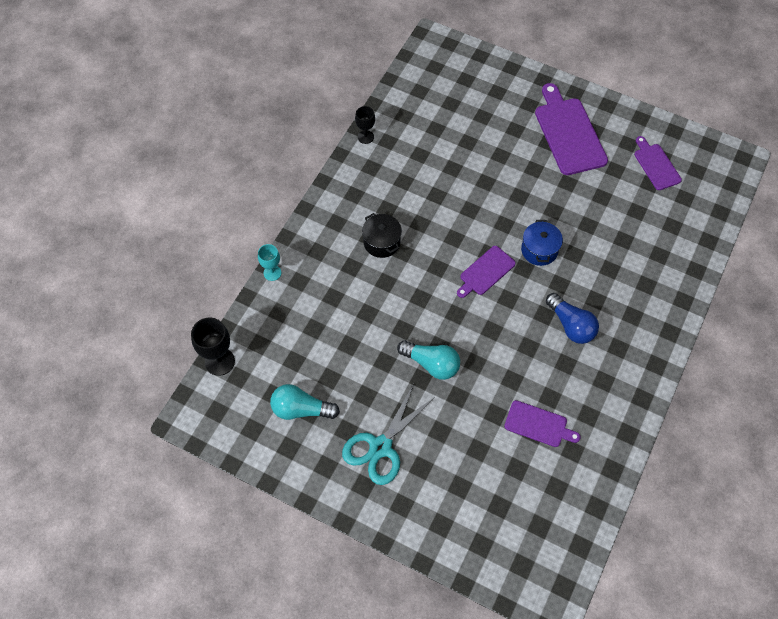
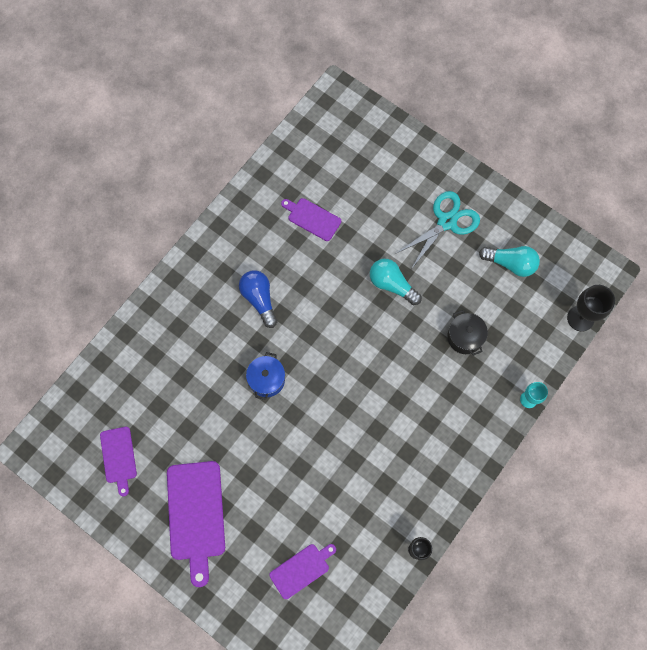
camera: 170 degrees left, 10 degrees up
(382, 242) = (418, 415): black pot -> black pot (464, 337)
(485, 272) = (324, 365): purple cutting board -> purple cutting board (301, 569)

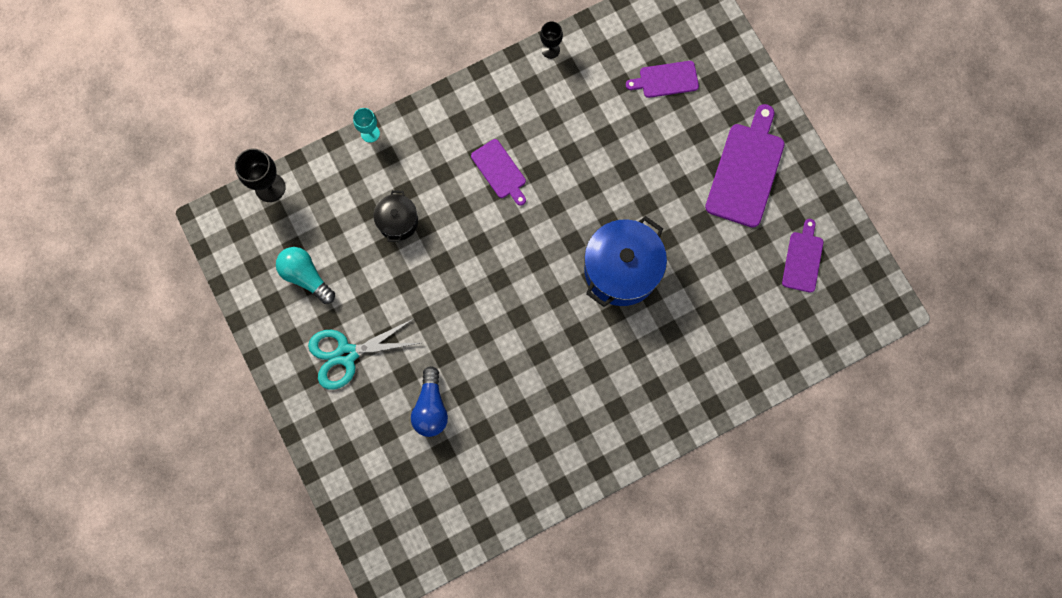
camera: 155 degrees left, 5 degrees up
(259, 299) = (591, 359): blue light bulb -> blue light bulb (431, 407)
(267, 380) = (621, 270): blue pot -> blue pot, size x1.84
(312, 218) = (491, 427): purple cutting board -> purple cutting board (500, 171)
(392, 285) = (443, 311): turquoise light bulb -> none

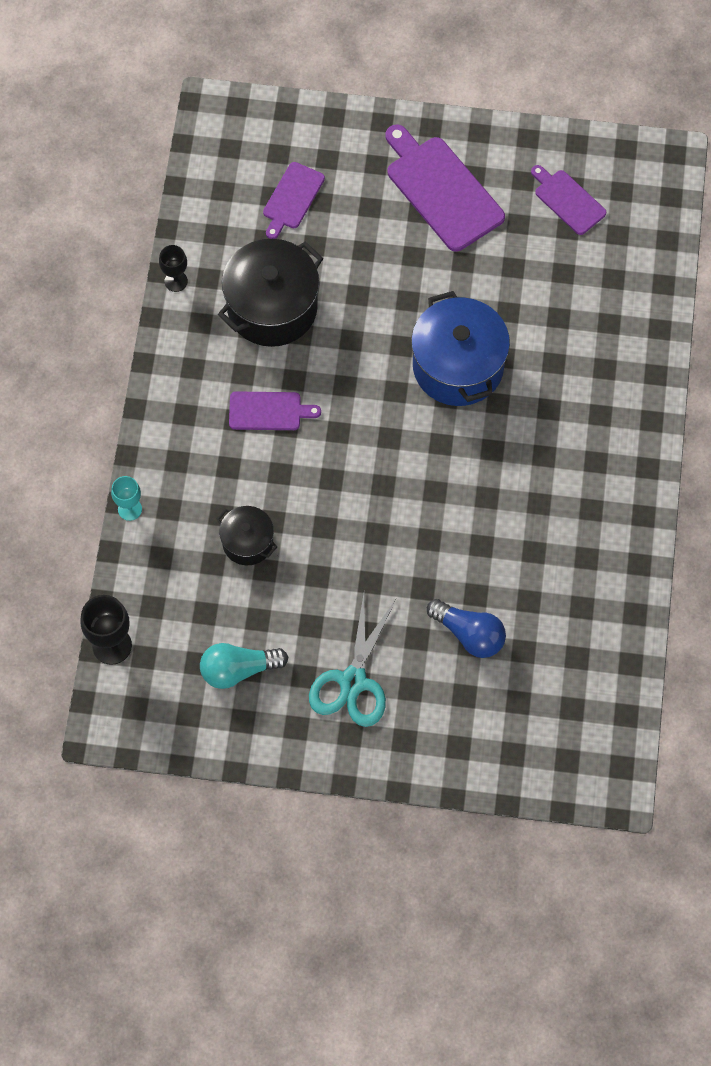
camera: 55 degrees left, 10 degrees down
(576, 122) = (272, 307): none -> black pot

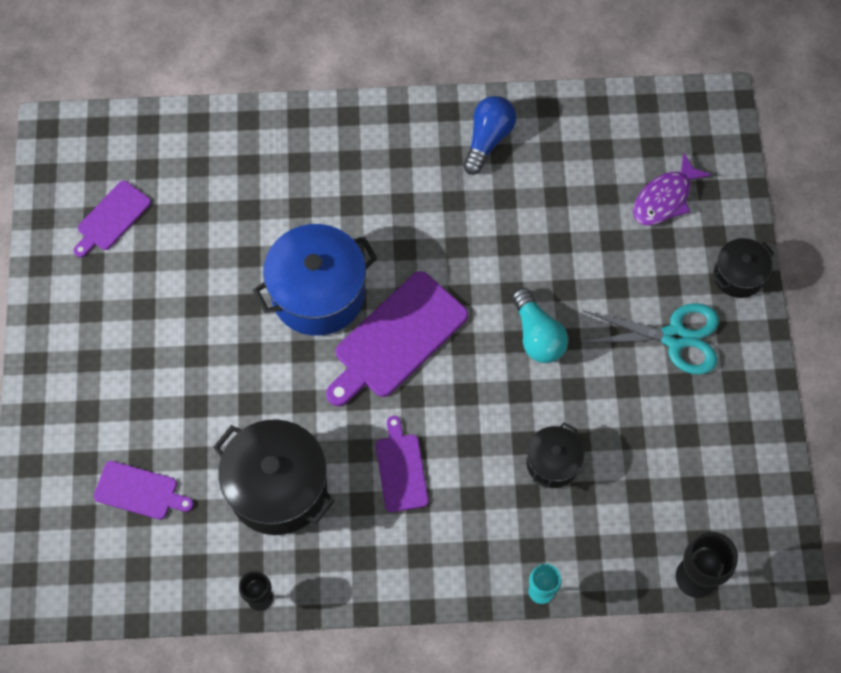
camera: 100 degrees left, 0 degrees up
(238, 669) = (690, 446): turquoise light bulb -> turquoise light bulb (537, 335)
(409, 759) = (738, 275): none -> black pot
(441, 190) = (112, 340): purple cutting board -> purple cutting board (397, 339)
(469, 634) = (601, 242): blue light bulb -> blue light bulb (488, 139)
(509, 707) = (665, 198): none -> purple fish

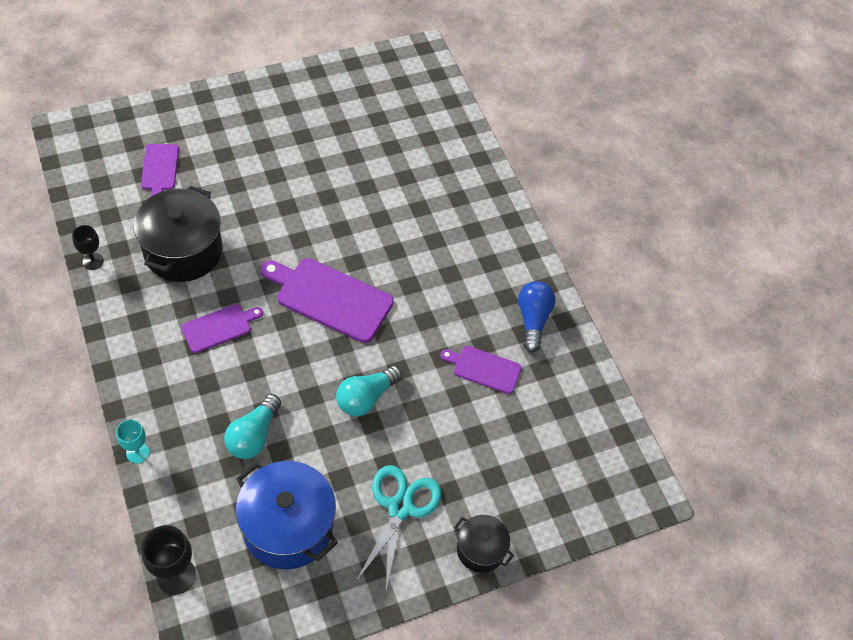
camera: 65 degrees right, 10 degrees down
(112, 218) = (367, 100): purple cutting board -> purple cutting board (484, 369)
(318, 293) = (351, 237): blue pot -> blue pot (288, 527)
(488, 139) = (532, 320): blue light bulb -> blue light bulb turned 90 degrees counterclockwise
(552, 463) = (253, 435): black pot -> turquoise light bulb
(665, 198) = (533, 470): purple fish -> none
(675, 337) = (400, 508): turquoise scissors -> turquoise scissors turned 150 degrees counterclockwise

